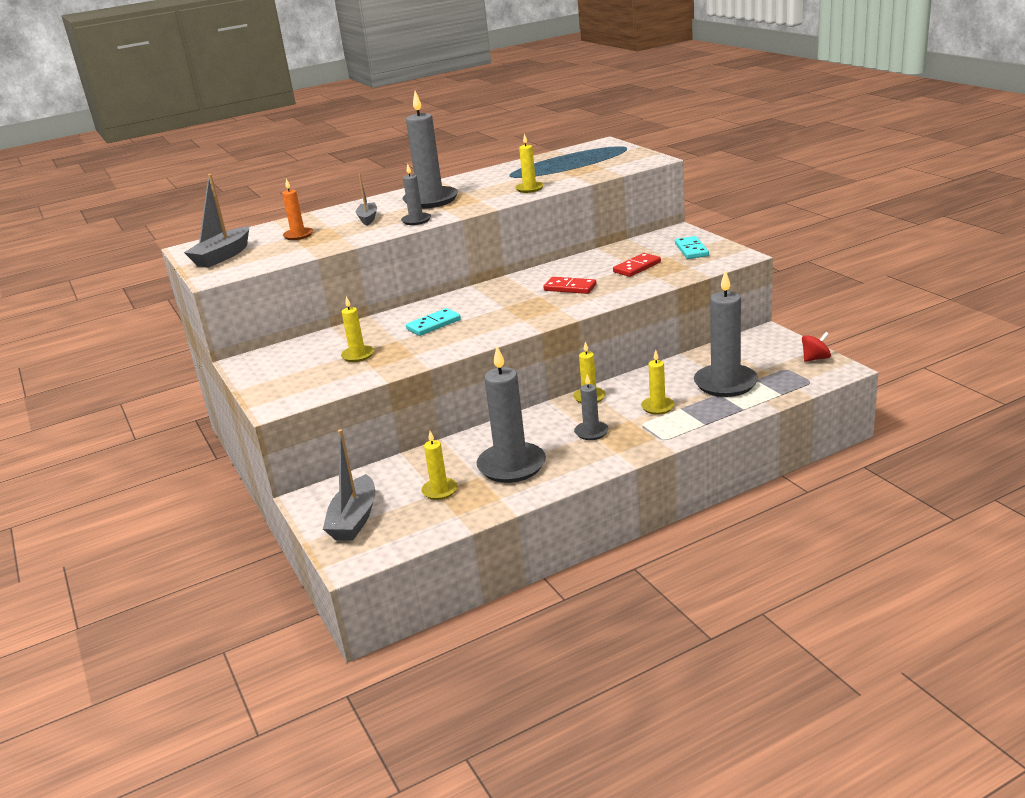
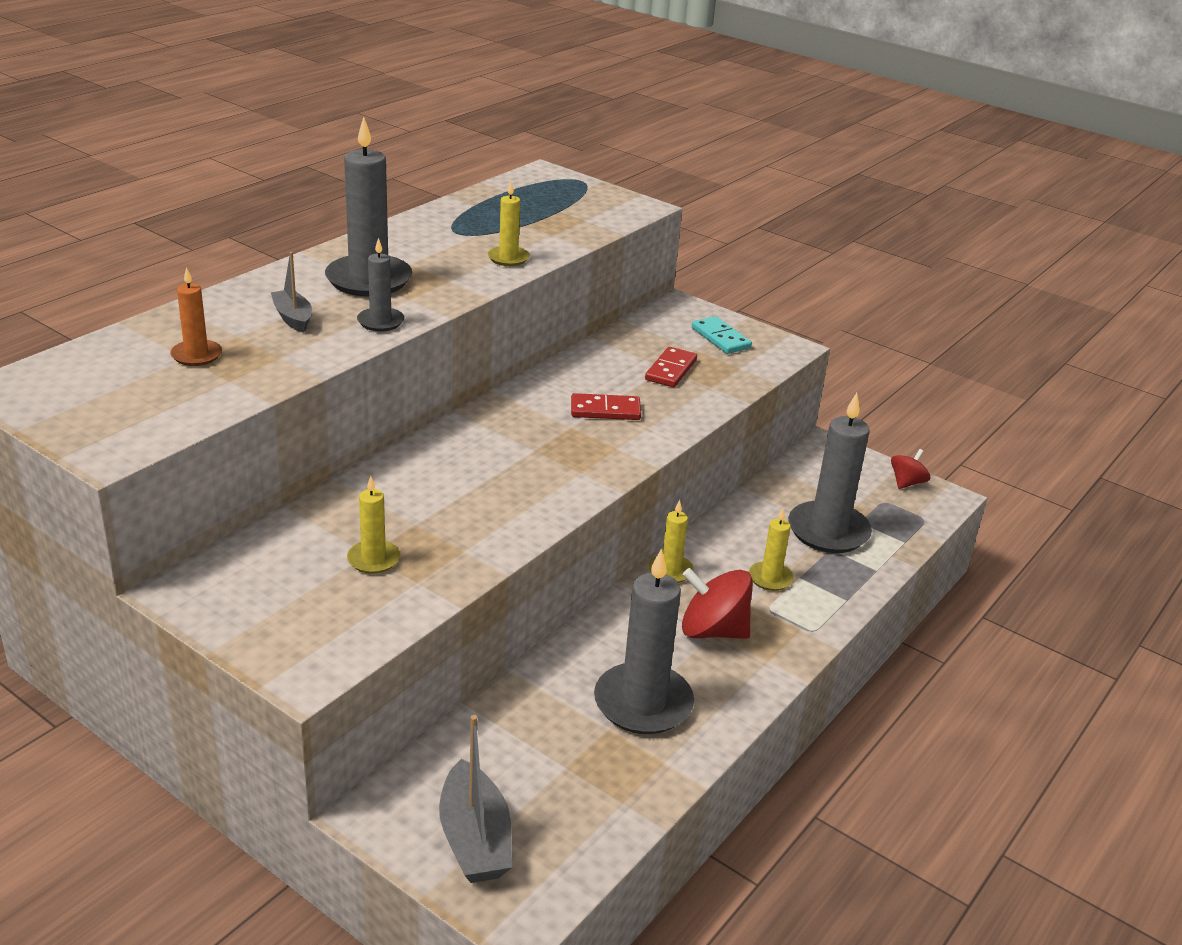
camera: 30 degrees left, 5 degrees up
(223, 256) = (89, 405): grey boat -> none
(433, 324) = (452, 490): turquoise domino -> none
(440, 490) = (569, 763): yellow candle -> none
(591, 432) = (713, 630): grey candle -> red spinning top

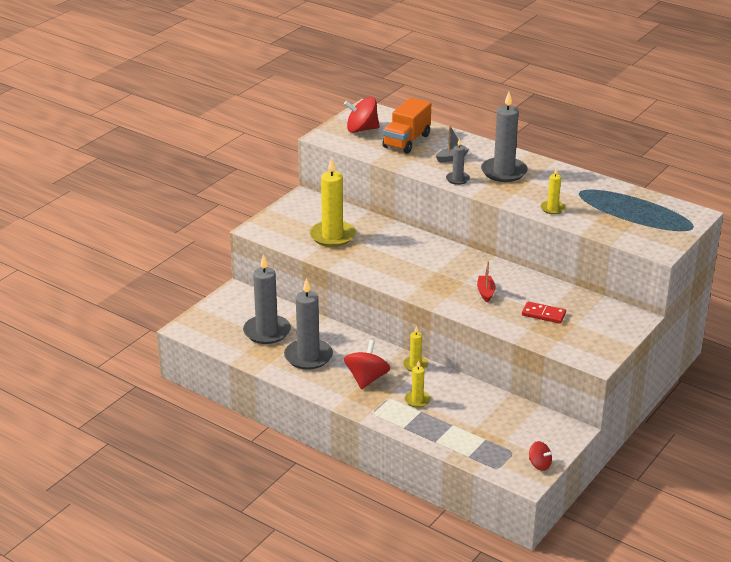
camera: 90 degrees right, 0 degrees up
(107, 401) = (361, 129): none -> red spinning top
(196, 355) = (406, 141): orange candle -> orange truck
(373, 559) = (332, 236): yellow candle -> yellow candle, size x1.95
(474, 839) = (223, 315): grey boat -> none
(605, 410) = (485, 292): red domino -> red boat
(721, 338) = (596, 334): turquoise domino -> none
(828, 531) = (471, 425): grey candle -> grey candle (267, 332)

